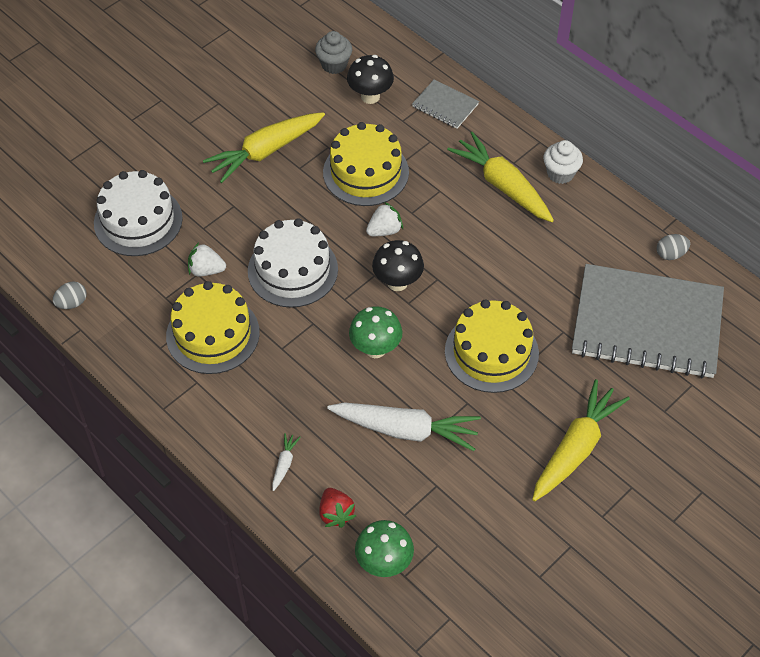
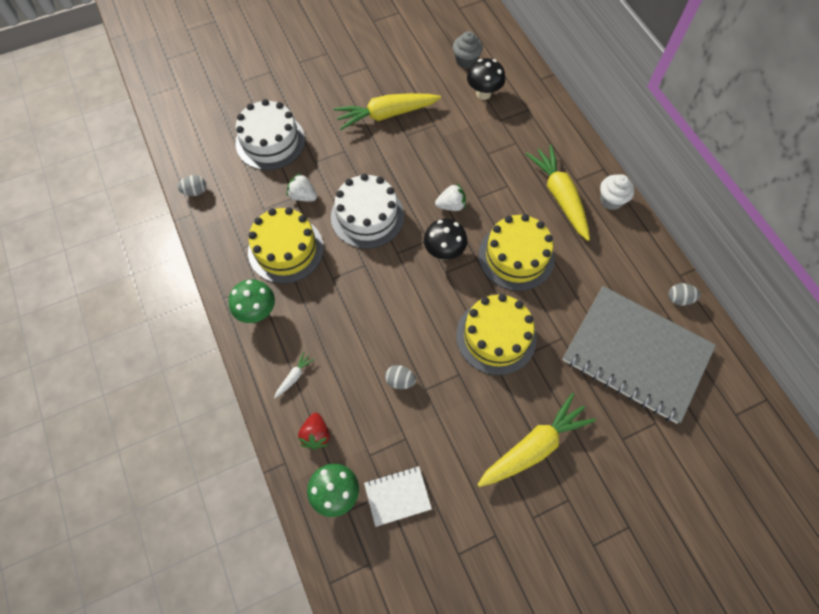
camera: 20 degrees right, 10 degrees up
(366, 172) = (455, 153): yellow cake -> yellow cake (516, 256)
(375, 349) = (404, 303): green mushroom -> green mushroom (257, 312)
(405, 430) = (400, 381): white carrot -> grey egg
(445, 105) = (539, 117): grey notebook -> none
(452, 544) = (397, 496): none -> white notebook

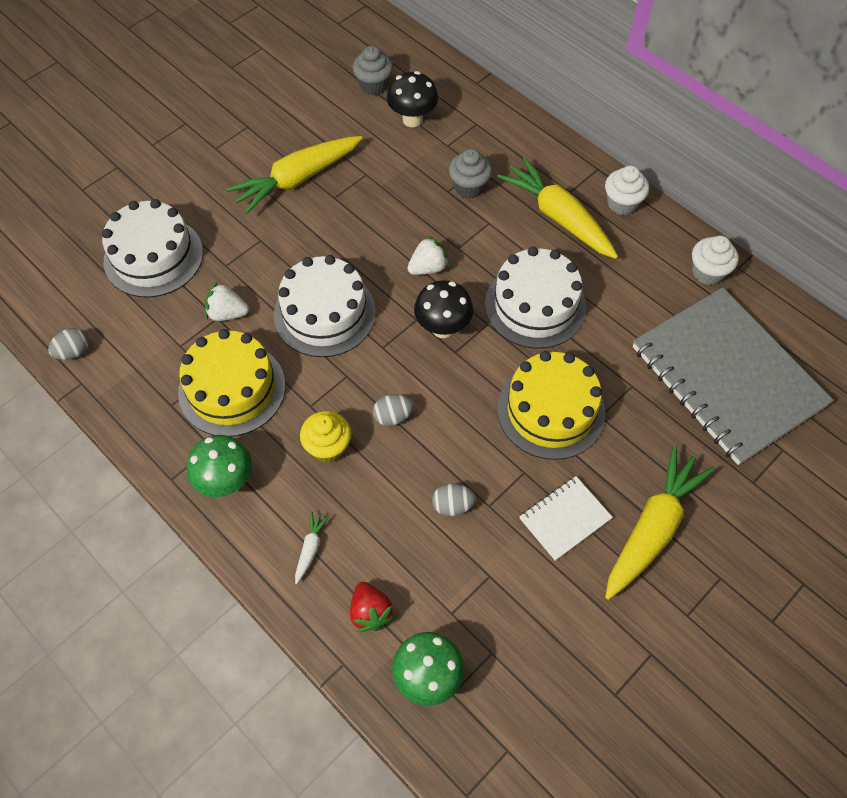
camera: 20 degrees left, 5 degrees down
(333, 311) = (328, 447): none -> yellow cupcake
(397, 496) = (509, 651): white notebook -> white notebook (565, 519)
(504, 155) = (469, 187): none -> grey cupcake
(516, 256) = (535, 305): yellow cake -> white cake
(636, 354) = (727, 377): grey notebook -> grey notebook turned 45 degrees clockwise
(654, 272) = (707, 272): none -> white cupcake
(679, 299) = (749, 295): grey egg -> grey egg (393, 417)

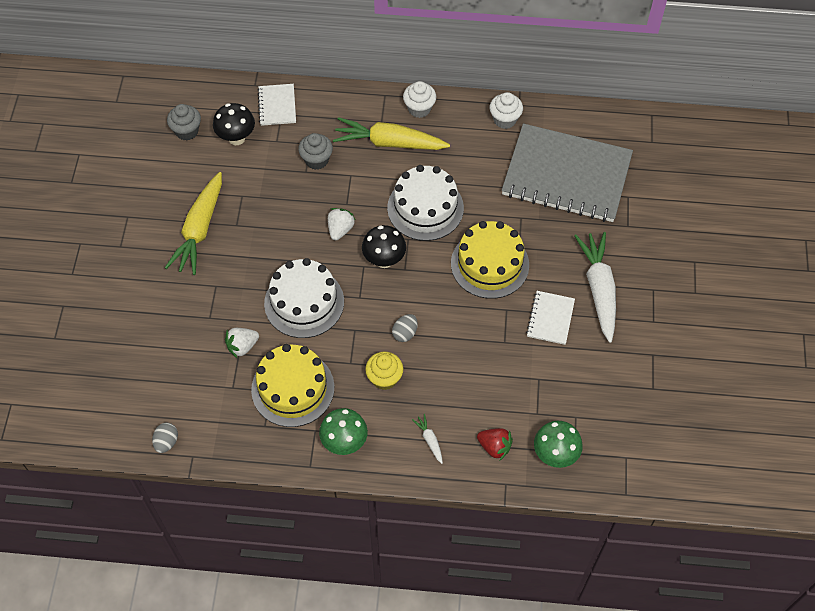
camera: 40 degrees left, 0 degrees up
(153, 257) = (155, 346): white cake -> none
(452, 505) = (485, 357): grey egg -> none
(479, 114) = (277, 106): none -> white notebook
(652, 528) = (599, 289): yellow carrot -> white carrot

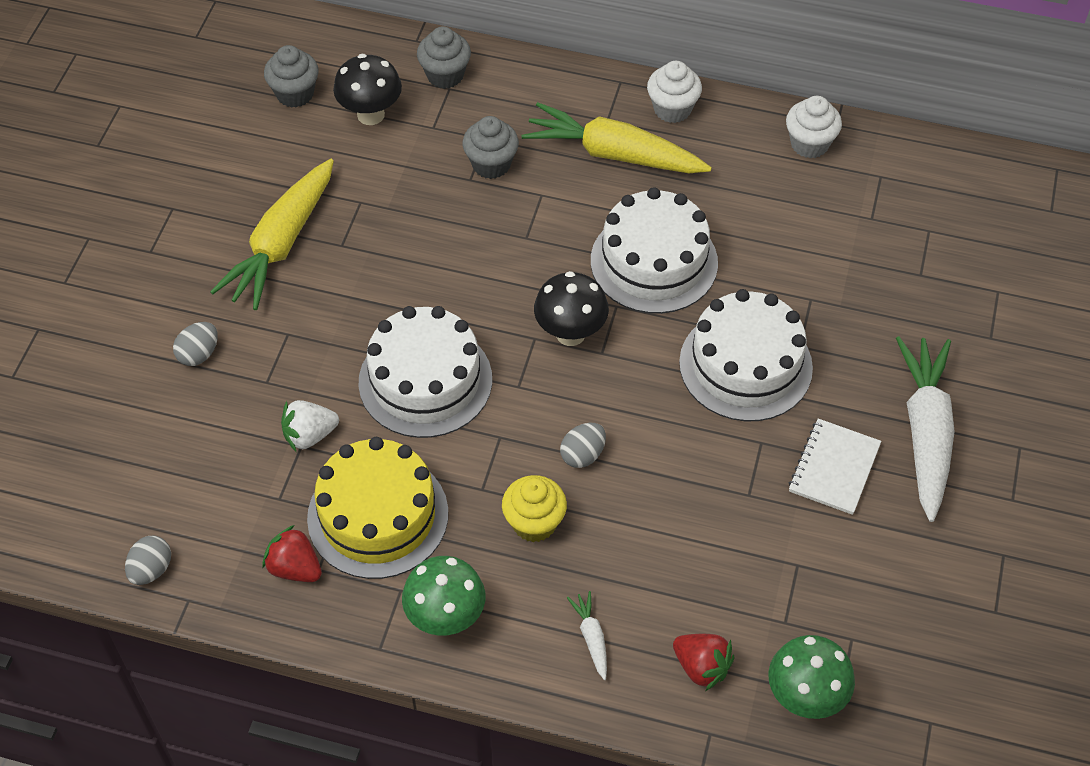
camera: 10 degrees right, 5 degrees down
(165, 307) = (199, 354): none -> grey egg
(251, 427) = (295, 568): none -> red strawberry
(277, 106) = (445, 75): white notebook -> grey cupcake
(340, 229) = (508, 275): white strawberry -> none
(489, 264) = (745, 365): yellow cake -> white cake
(566, 175) = (898, 244): grey notebook -> none

